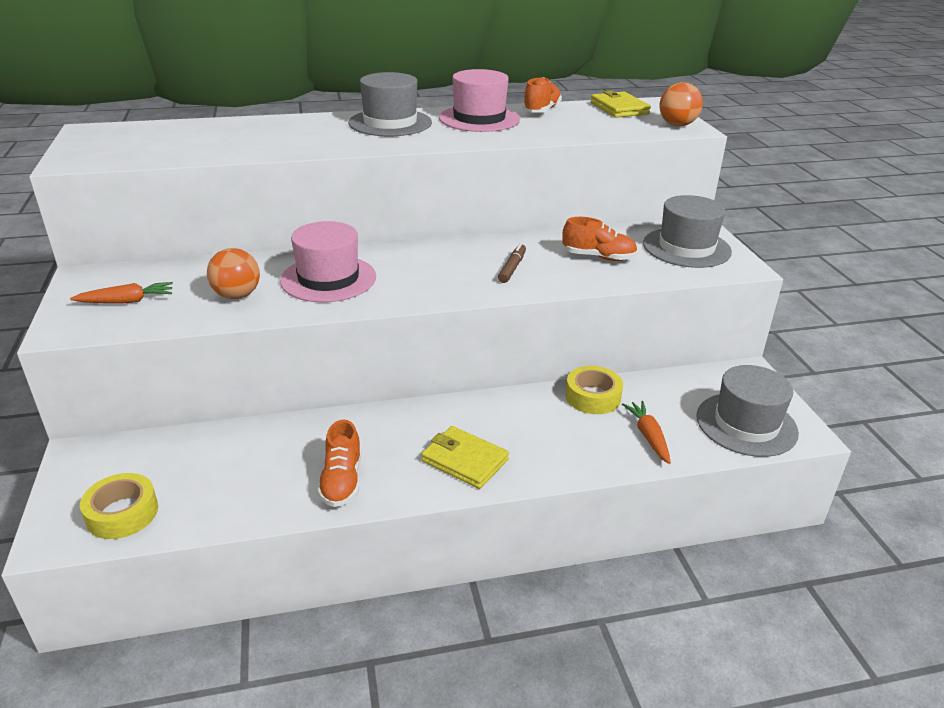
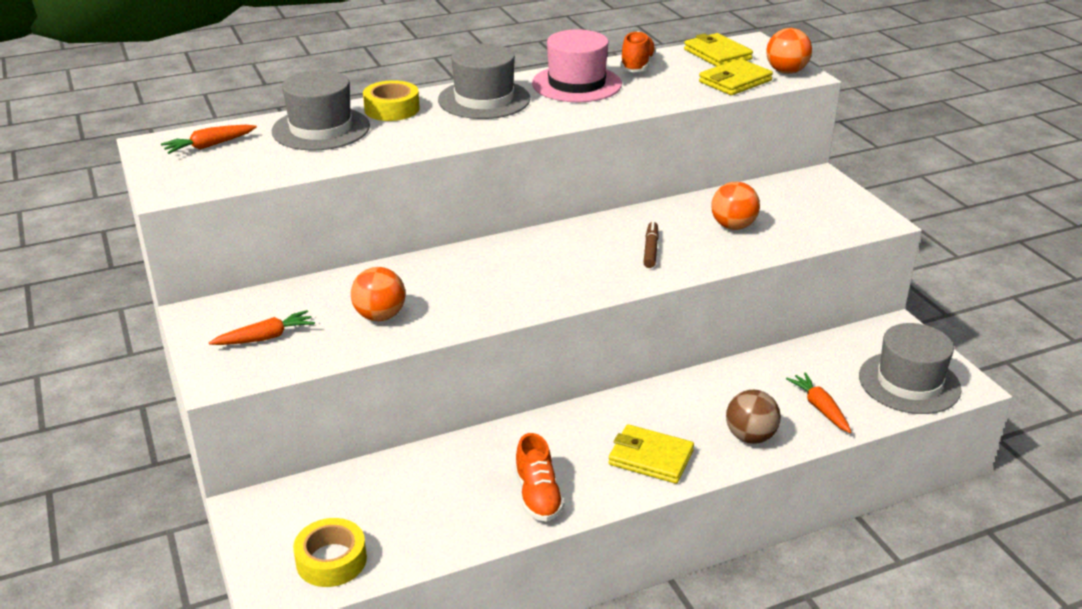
camera: 10 degrees left, 0 degrees up
(133, 135) = (209, 146): none -> orange carrot
(328, 278) = (466, 285): pink hat -> none
(569, 454) = (750, 437): none -> brown ball
(592, 397) = (752, 375): yellow tape -> yellow tape (392, 109)
(598, 257) = (733, 226): orange shoe -> orange ball
(625, 128) = (735, 81): none -> yellow wallet
(686, 247) = (817, 204): grey hat -> grey hat (321, 129)

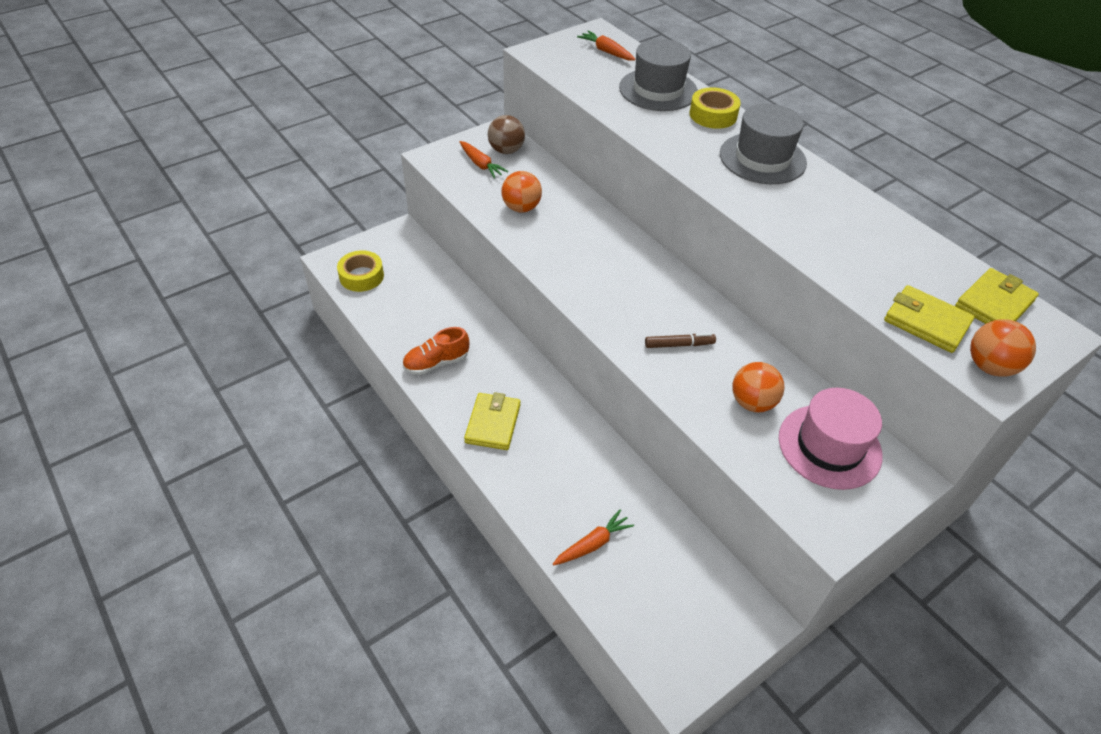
camera: 75 degrees right, 15 degrees up
(576, 84) = (835, 208): pink hat -> pink hat (829, 446)
(637, 66) = (911, 244): orange shoe -> none
(750, 437) = (536, 490): brown ball -> brown ball (506, 150)
(909, 383) = (660, 626): grey hat -> none

